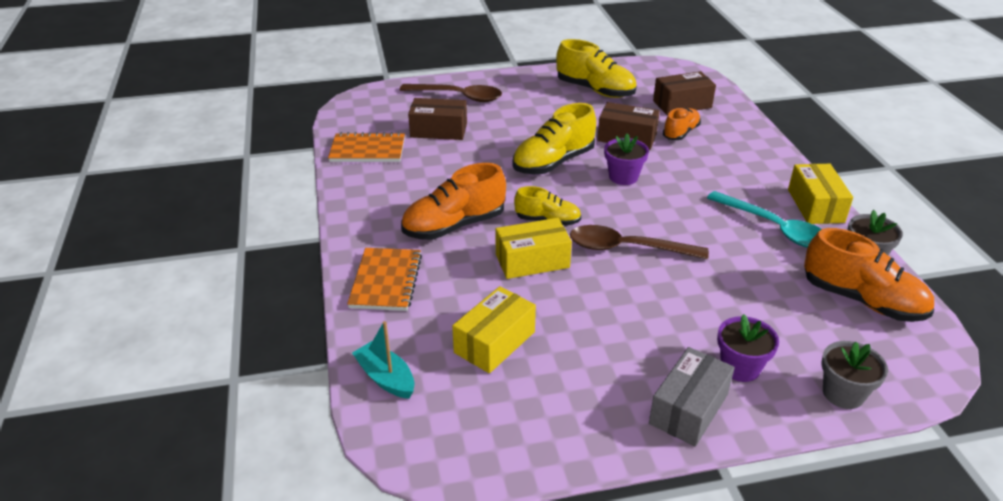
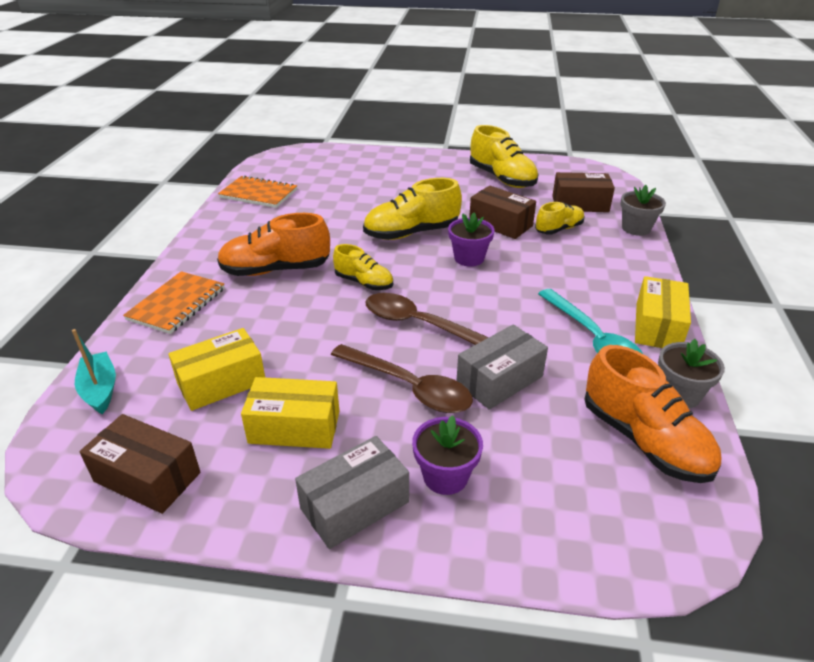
camera: 20 degrees right, 0 degrees up
(438, 130) = (331, 189): brown box -> brown box (147, 477)
(458, 96) = (372, 164): brown spoon -> brown spoon (409, 387)
(532, 261) = (319, 316): yellow box -> yellow box (294, 427)
(680, 133) = (559, 229): orange shoe -> yellow shoe
(726, 280) = (499, 380): none -> grey box
(843, 393) = (545, 542): grey flower pot -> grey flower pot (636, 228)

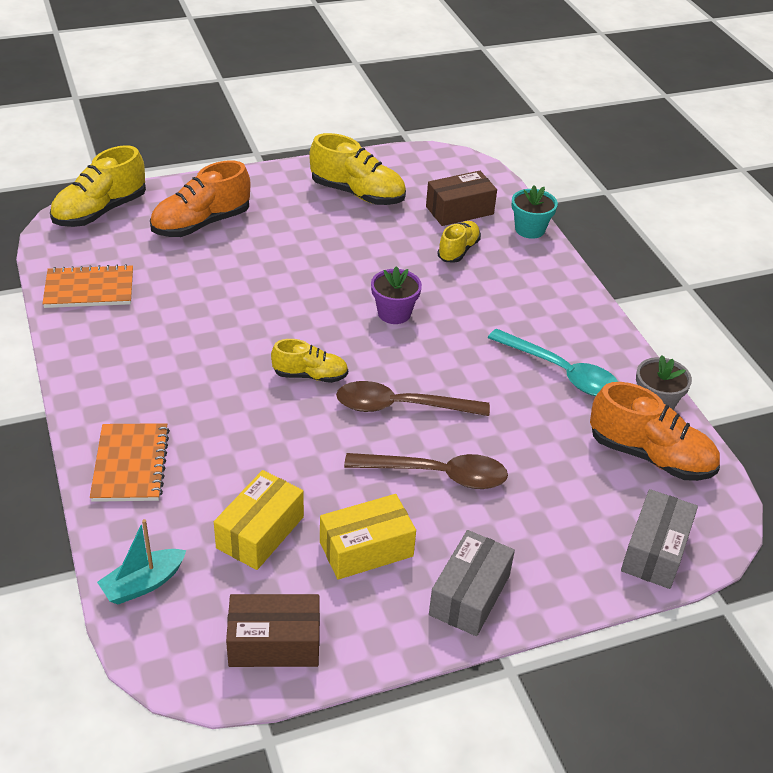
camera: 30 degrees left, 5 degrees up
(100, 389) = (143, 584): turquoise boat -> turquoise boat turned 75 degrees counterclockwise
(276, 270) = (203, 388): orange shoe -> orange shoe (201, 224)
(411, 233) = (313, 297): yellow shoe -> yellow shoe (100, 211)
(445, 476) = (522, 544): purple flower pot -> none
(499, 380) = (509, 440): grey box -> grey box (655, 551)
(500, 224) = (397, 259): brown box -> none
(636, 228) = (530, 229): grey flower pot -> turquoise flower pot
(657, 326) = (606, 341): yellow box -> none

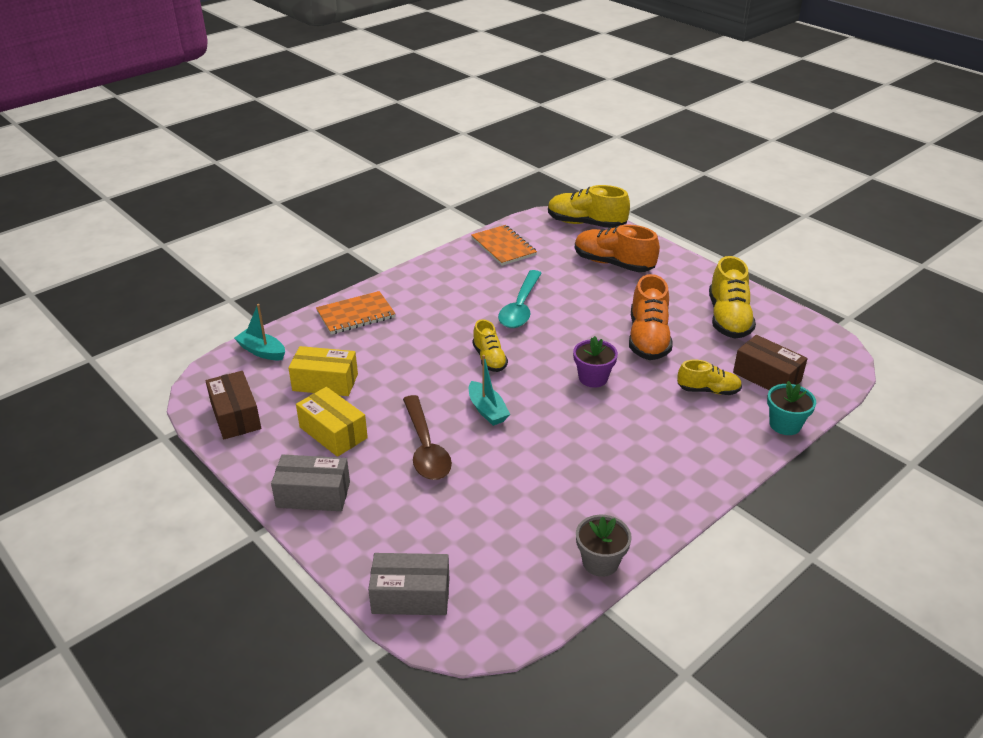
camera: 70 degrees right, 5 degrees down
(401, 407) = (487, 410): brown spoon -> turquoise boat
(561, 372) = (596, 490): turquoise spoon -> turquoise spoon (520, 307)
(650, 456) = (527, 571): orange shoe -> orange shoe (648, 339)

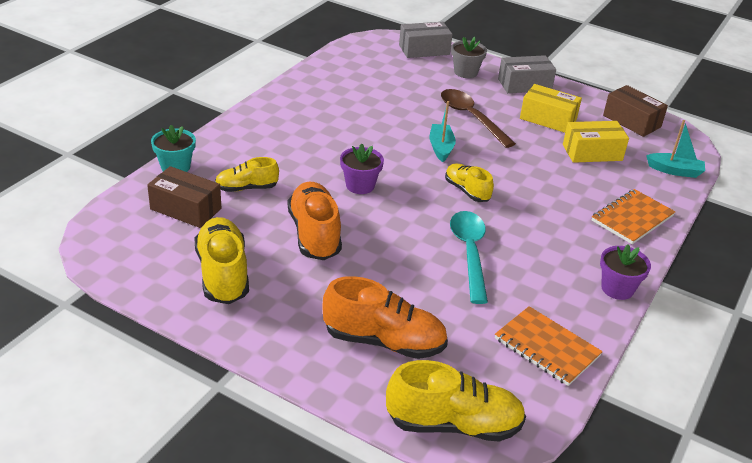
camera: 160 degrees right, 0 degrees up
(422, 270) = (617, 289): none -> purple flower pot
(487, 410) = (441, 148): turquoise boat -> turquoise boat turned 45 degrees clockwise
(600, 562) = (316, 72): grey flower pot -> grey flower pot (465, 72)

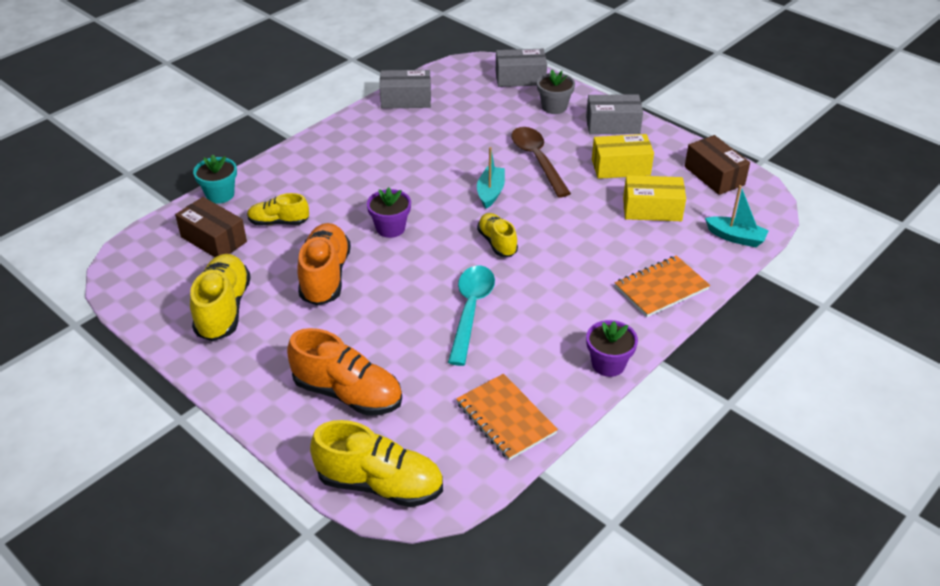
camera: 15 degrees right, 5 degrees up
(325, 72) = (406, 99): none -> grey box
(548, 119) = (620, 167): yellow box -> yellow box turned 45 degrees counterclockwise

